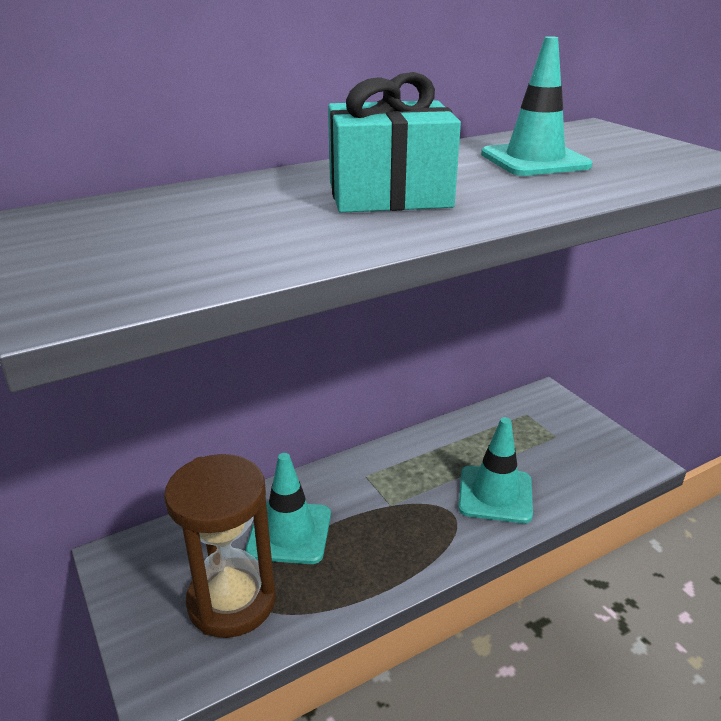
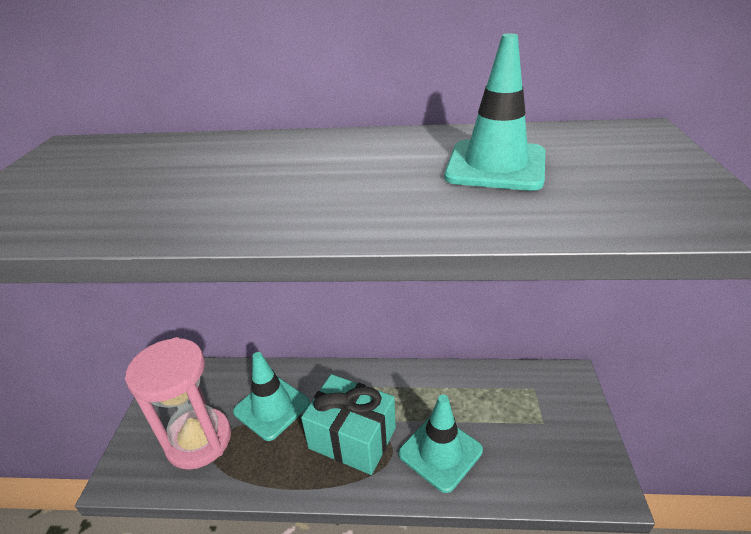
camera: 35 degrees right, 5 degrees up
(232, 601) = (199, 440): brown hourglass -> pink hourglass
(389, 195) = (298, 179): turquoise gift -> turquoise gift (352, 438)

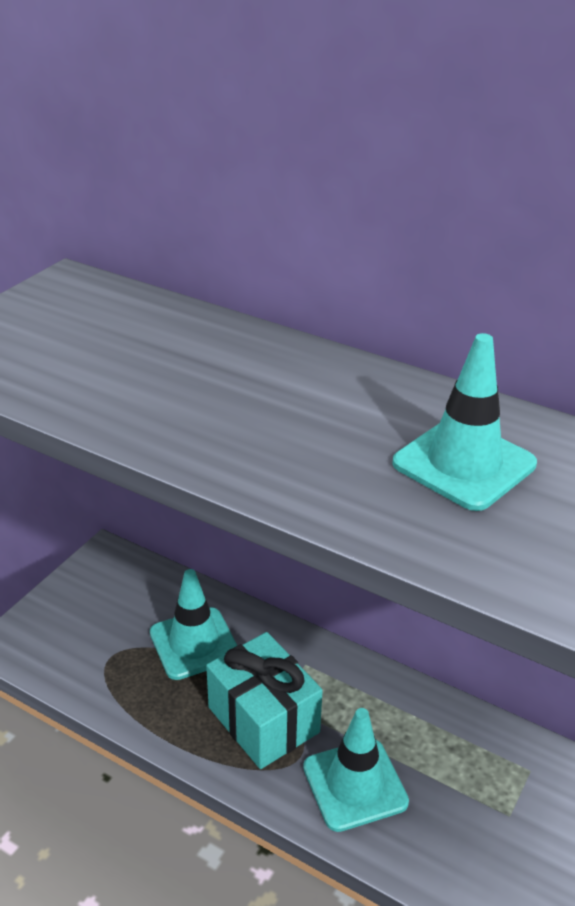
camera: 25 degrees right, 0 degrees up
(199, 440) = (100, 644): pink hourglass -> none

